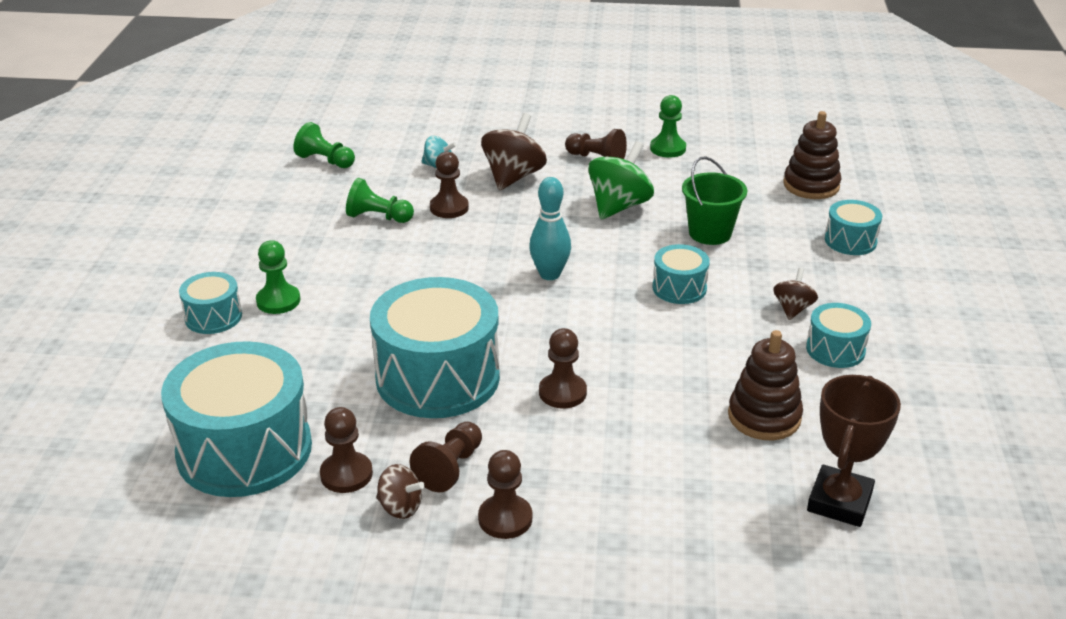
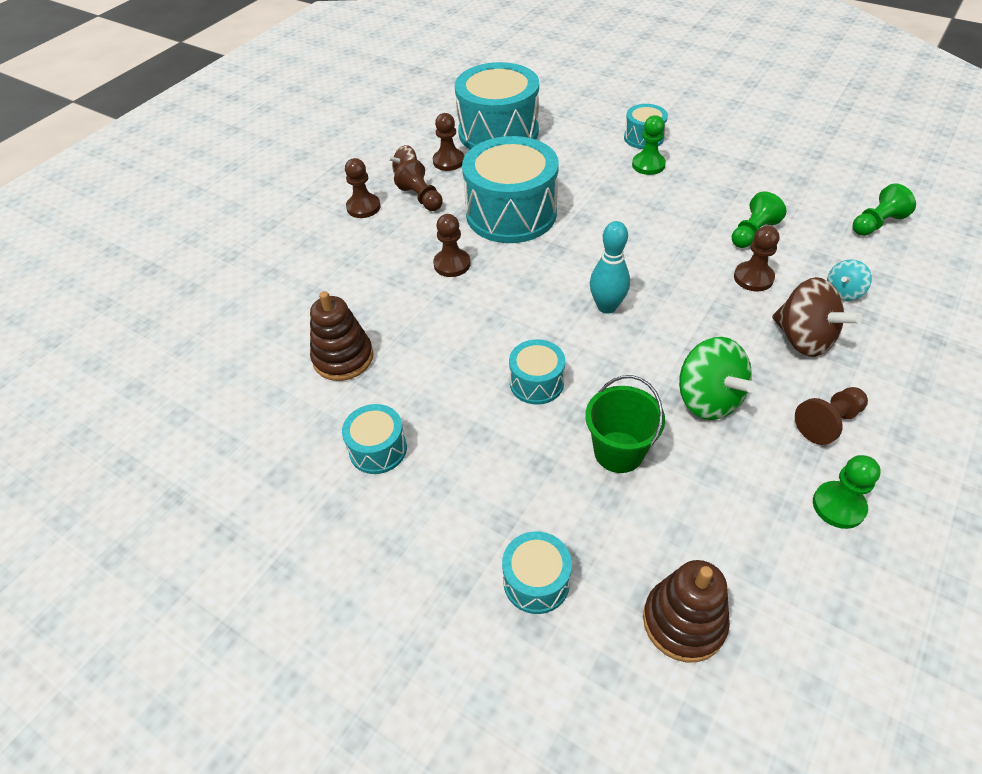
camera: 120 degrees right, 15 degrees up
(793, 309) = (453, 451): brown spinning top -> none
(839, 502) = (238, 355): brown trophy -> none

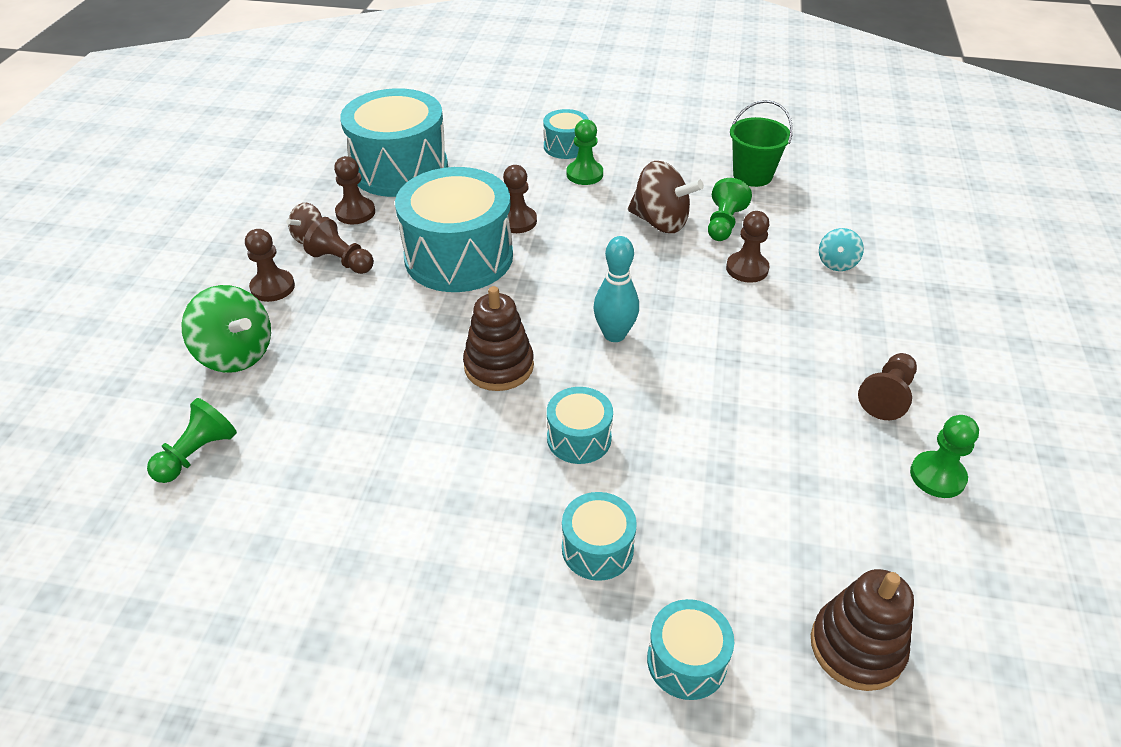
camera: 25 degrees left, 5 degrees down
(343, 358) = (332, 474): brown stacking toy -> brown stacking toy (499, 366)
(378, 449) = (429, 571): turquoise drum -> turquoise drum (597, 548)
(452, 264) = (416, 329): brown pawn -> brown pawn (517, 221)
(618, 452) = (703, 488): green bucket -> green bucket (752, 175)
(708, 399) = (765, 405): green spinning top -> green spinning top (236, 354)
(803, 339) = (824, 319): brown spinning top -> brown spinning top (660, 222)
(876, 224) = (833, 190): green pawn -> green pawn (197, 454)

